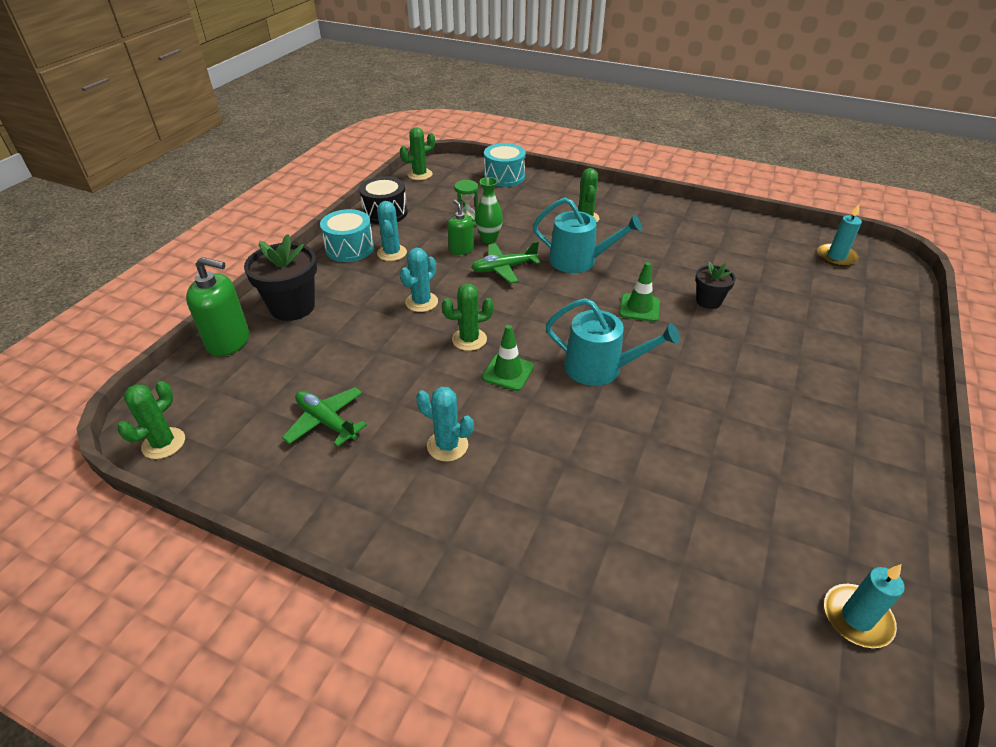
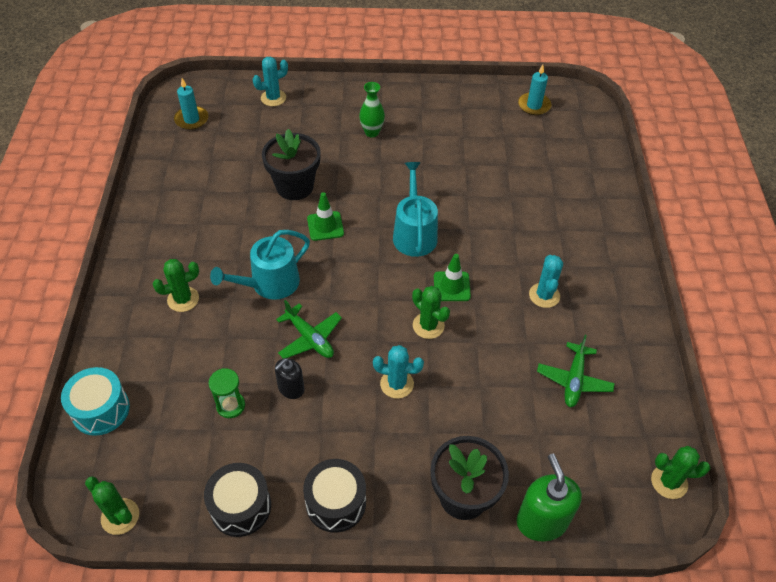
camera: 115 degrees left, 10 degrees up
(349, 248) = (336, 503): turquoise drum -> black drum
(392, 253) = (326, 452): turquoise cactus -> turquoise cactus (273, 98)
(461, 249) = (291, 388): green soap dispenser -> black soap dispenser
(489, 239) = (259, 371): green vase -> green vase (372, 132)
(578, 260) = (270, 284): turquoise watering can -> turquoise watering can turned 120 degrees counterclockwise
(708, 301) = (294, 186): black flower pot -> black flower pot, size x1.74

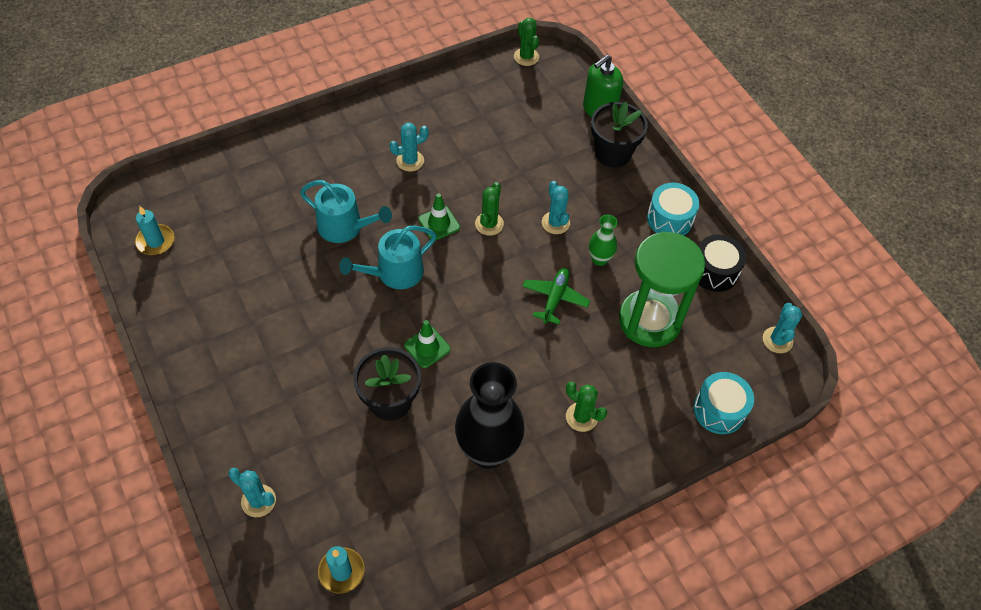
camera: 120 degrees left, 5 degrees up
(120, 516) = (777, 340): green cactus -> turquoise cactus
(207, 226) = (487, 451): none -> black vase
(230, 406) = (649, 320): green hourglass -> green hourglass, size x2.49
(270, 284) = (520, 357): turquoise watering can -> turquoise watering can (345, 227)
(291, 388) = (607, 288): black soap dispenser -> none
(336, 503) = (669, 219): black drum -> turquoise drum
(372, 132) = (270, 369): green vase -> green vase (599, 259)
(574, 380) = (480, 122): green plane -> none

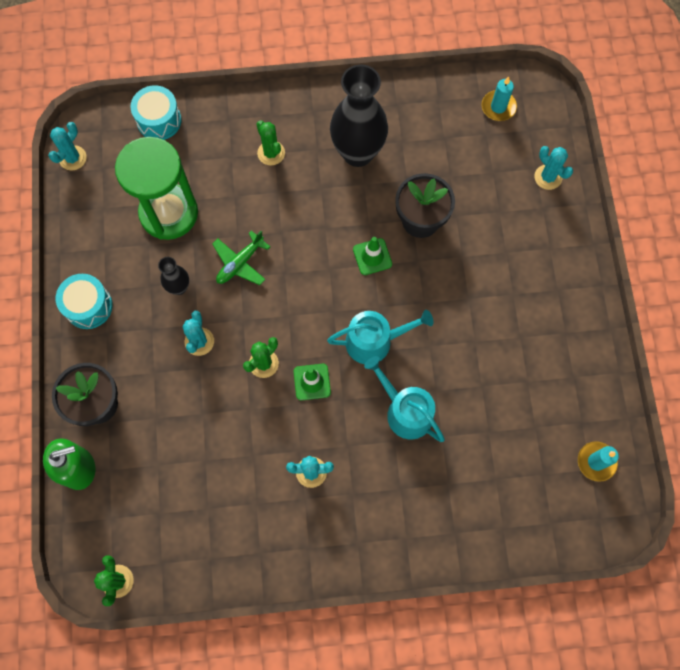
camera: 155 degrees left, 15 degrees up
(599, 259) = (179, 287): green vase -> black vase
(714, 271) = (83, 238): black drum -> none

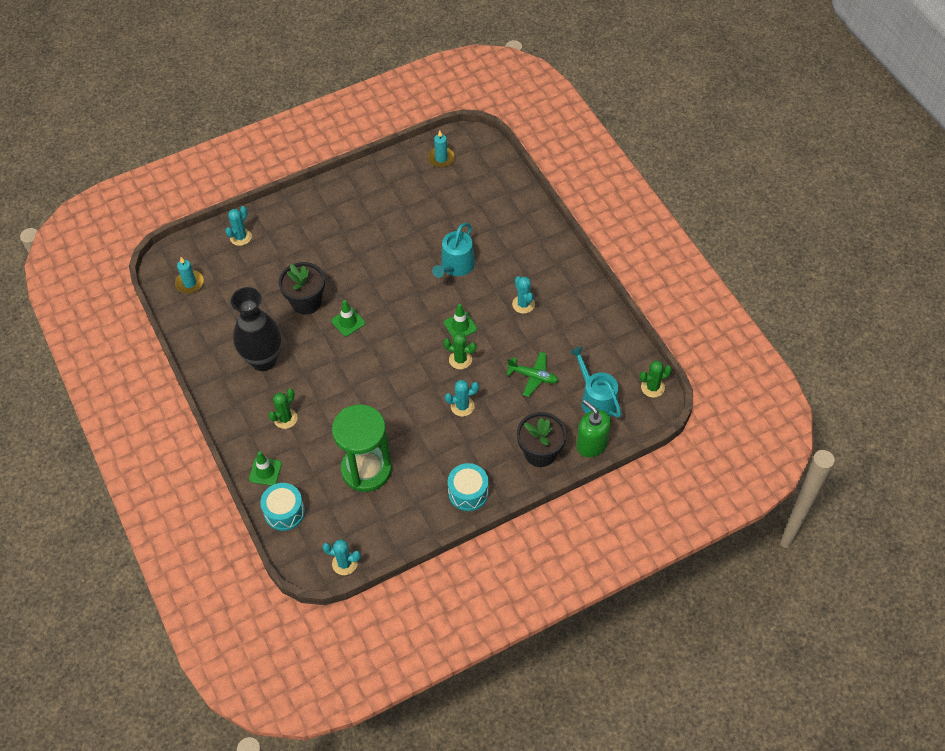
camera: 110 degrees left, 15 degrees down
(179, 287) = (426, 437): black vase -> none
(215, 116) = (265, 471): none -> green traffic cone
(240, 263) = (388, 404): green plane -> green plane (533, 376)
(374, 341) = (413, 299): turquoise watering can -> turquoise watering can (596, 399)

